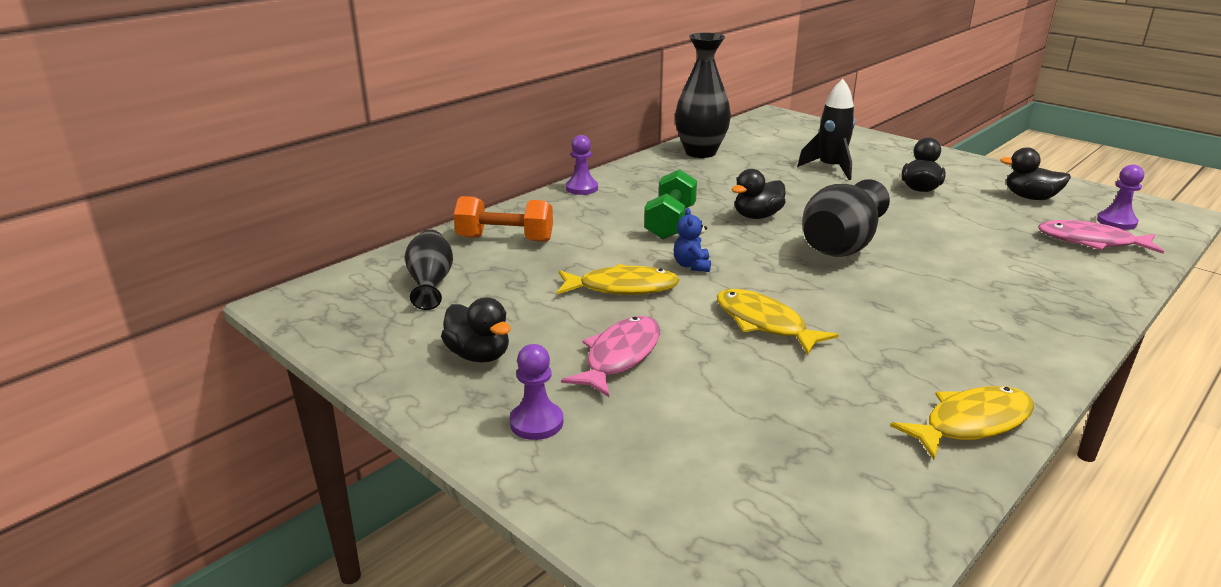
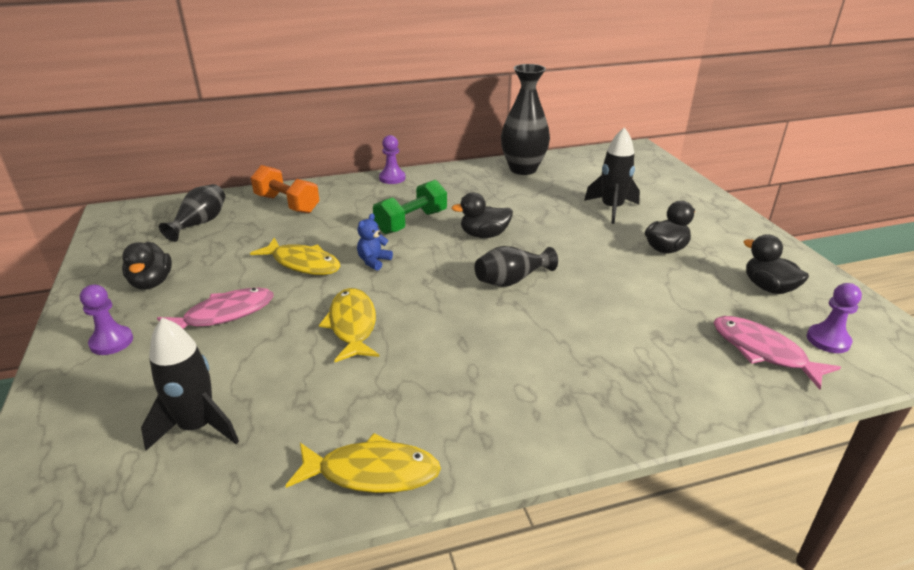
camera: 30 degrees right, 5 degrees up
(767, 454) = (198, 427): none -> black rocket
(841, 246) = (511, 280): black vase -> black vase, size x0.62

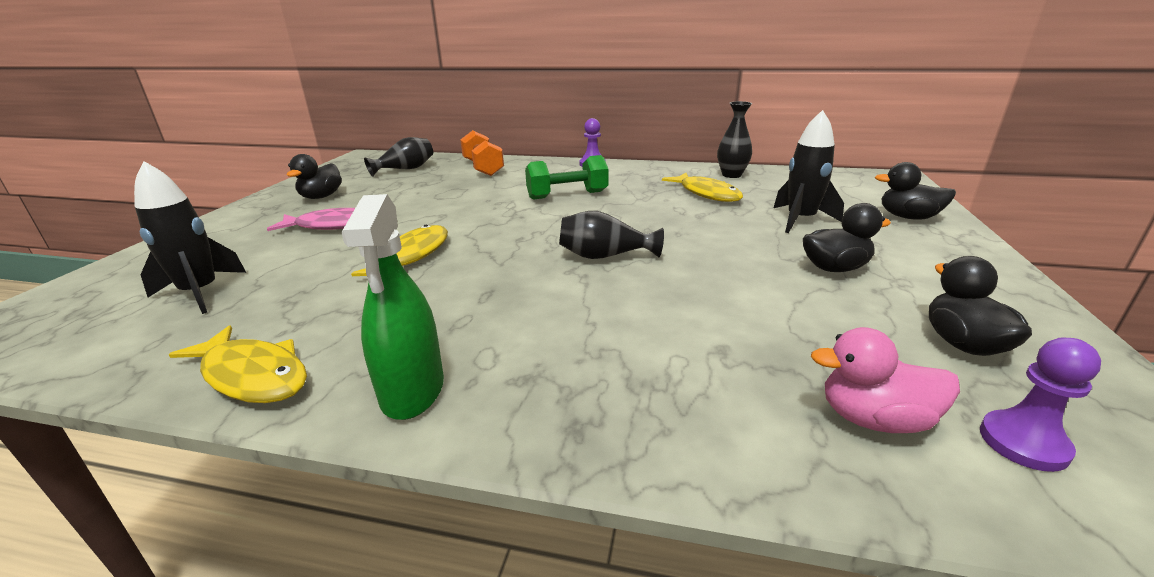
camera: 30 degrees right, 5 degrees down
(111, 342) = (243, 225): purple pawn -> none
(303, 263) = (438, 206): yellow fish -> yellow fish (706, 194)
(374, 261) = (495, 215): blue teddy bear -> none
(484, 235) = (624, 216): black duck -> black duck (908, 217)
(506, 434) = (412, 390): none -> green spray bottle
(523, 169) = (731, 175): black vase -> black vase, size x0.62
(763, 351) = (873, 419): pink fish -> pink duck

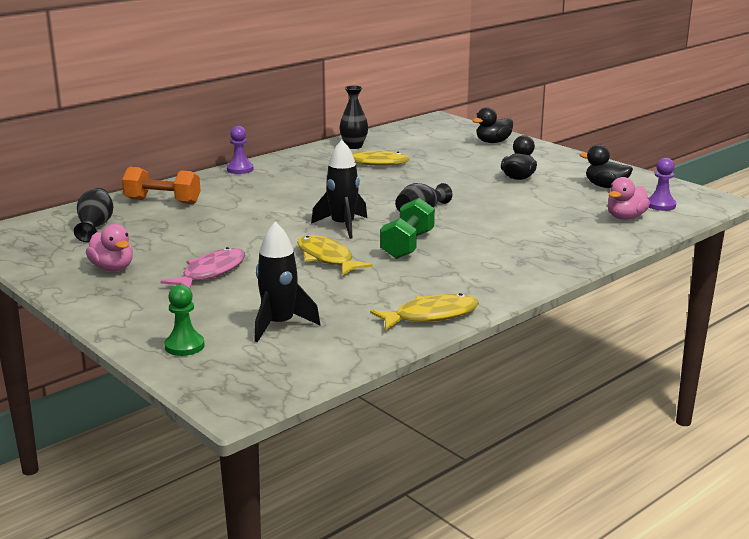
camera: 55 degrees left, 5 degrees down
(137, 270) = (184, 346): none -> green pawn
(321, 197) = (112, 268): black duck -> pink duck
(412, 390) = (499, 283): green spray bottle -> none
(567, 195) = (297, 195): green dumbbell -> green dumbbell (407, 245)
(800, 220) = (455, 161): black rocket -> black rocket (343, 226)

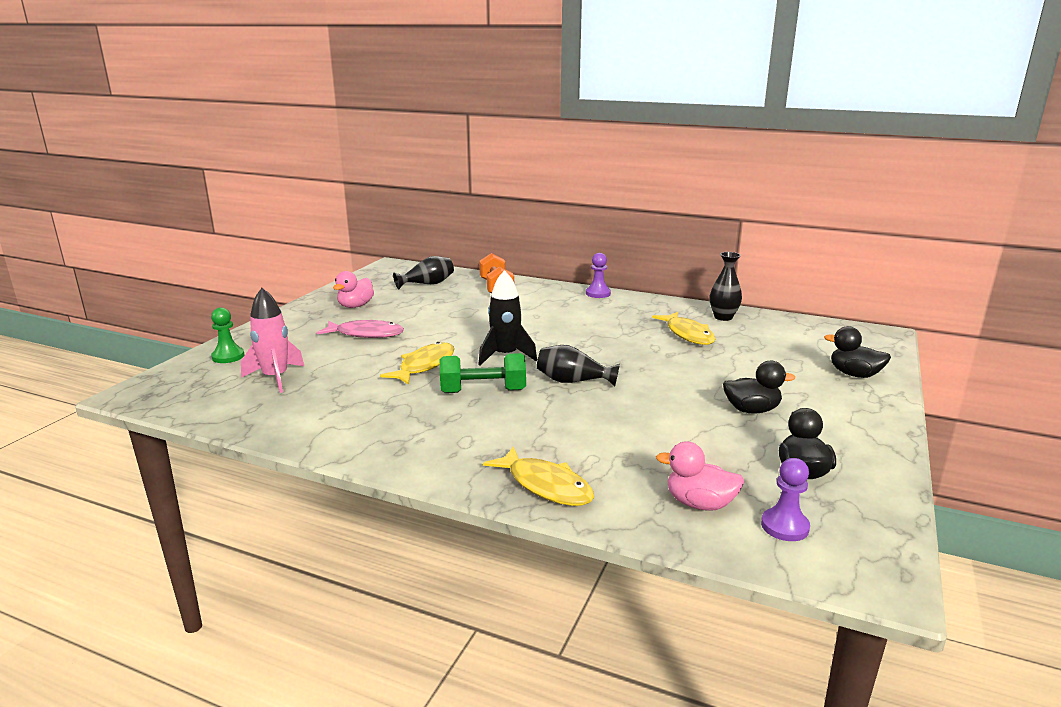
camera: 65 degrees right, 0 degrees up
(279, 325) = (275, 378): black rocket -> pink rocket
(431, 316) = (318, 434): yellow fish -> yellow fish (545, 485)

